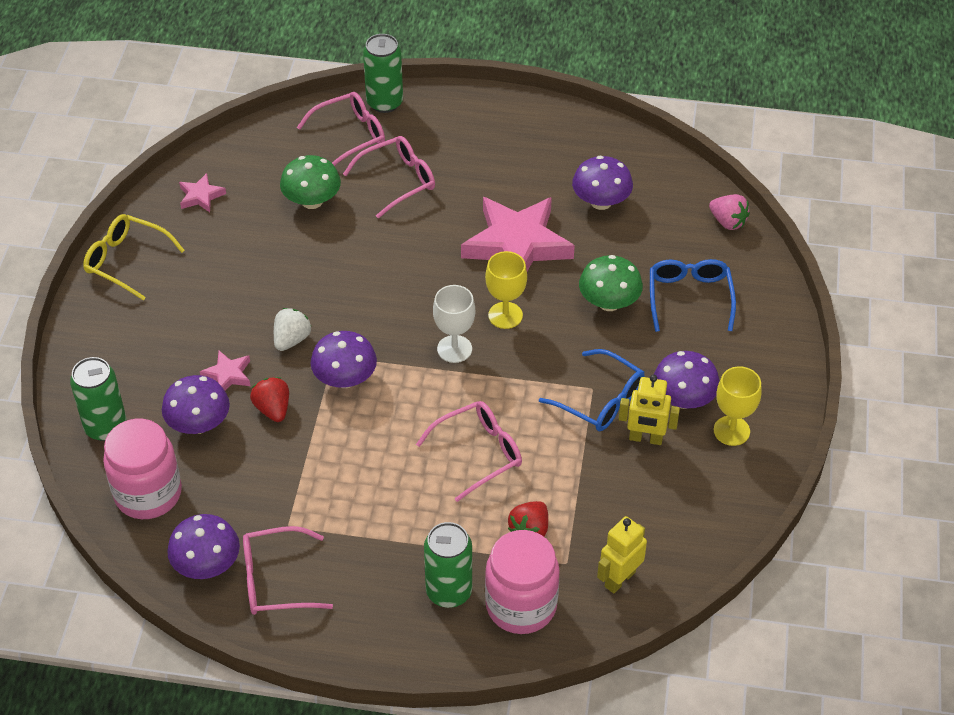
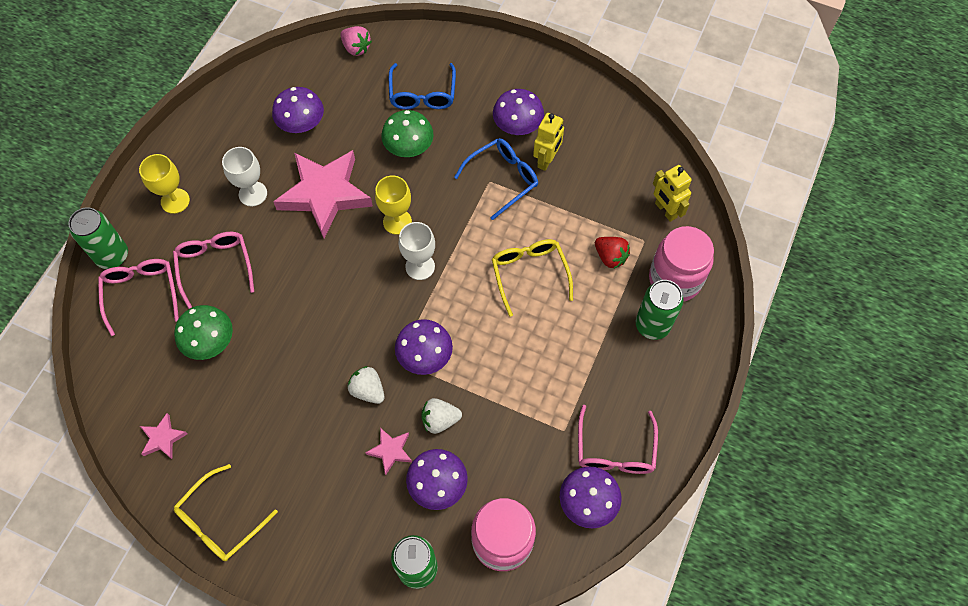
camera: 75 degrees left, 15 degrees up
(273, 409) = (440, 420): red strawberry -> white strawberry
(478, 453) = (529, 274): pink glasses -> yellow glasses
(495, 186) = (253, 194): none -> white goblet
(689, 297) = (422, 94): blue glasses -> blue glasses turned 105 degrees counterclockwise
(728, 222) = (356, 48): pink strawberry -> pink strawberry turned 75 degrees clockwise
(731, 431) = (554, 105): yellow goblet -> yellow goblet (175, 201)

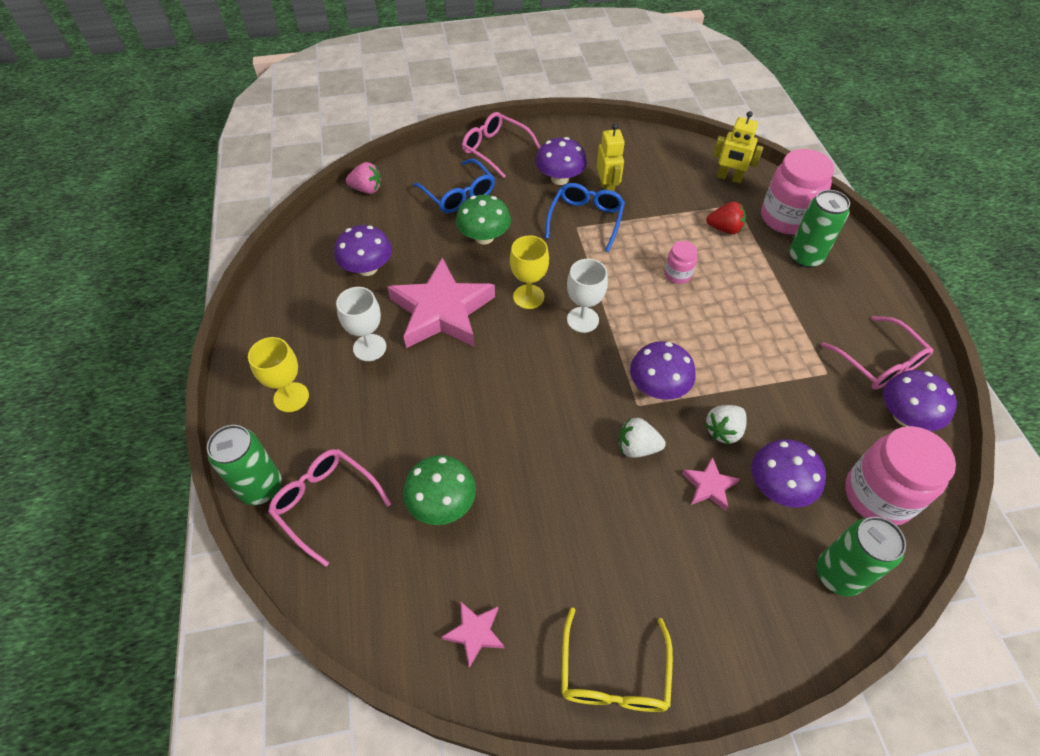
camera: 35 degrees left, 10 degrees down
(215, 266) = (386, 431): pink glasses -> pink glasses (495, 149)
(529, 274) = (677, 274): yellow glasses -> pink jar

